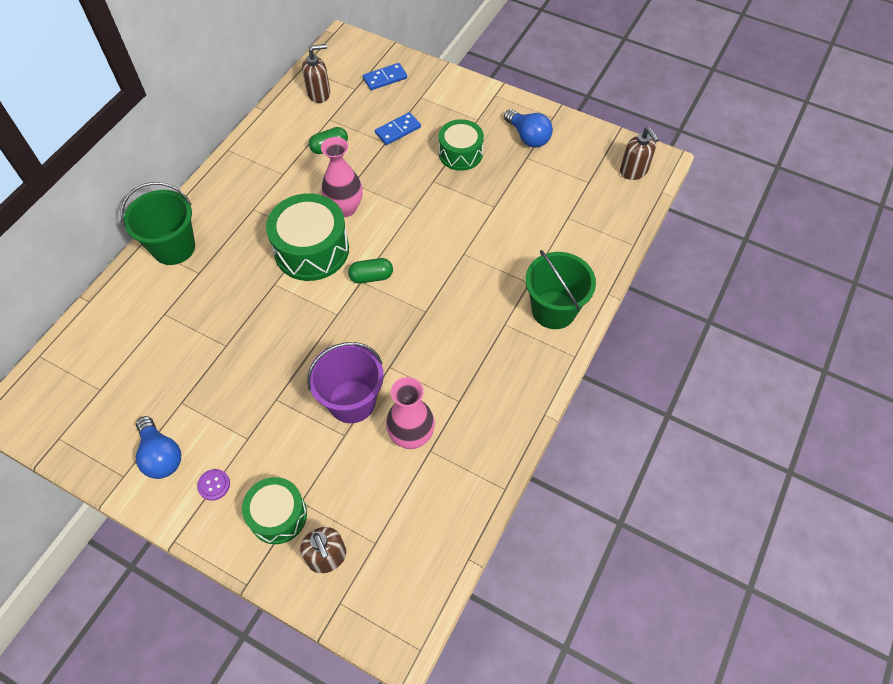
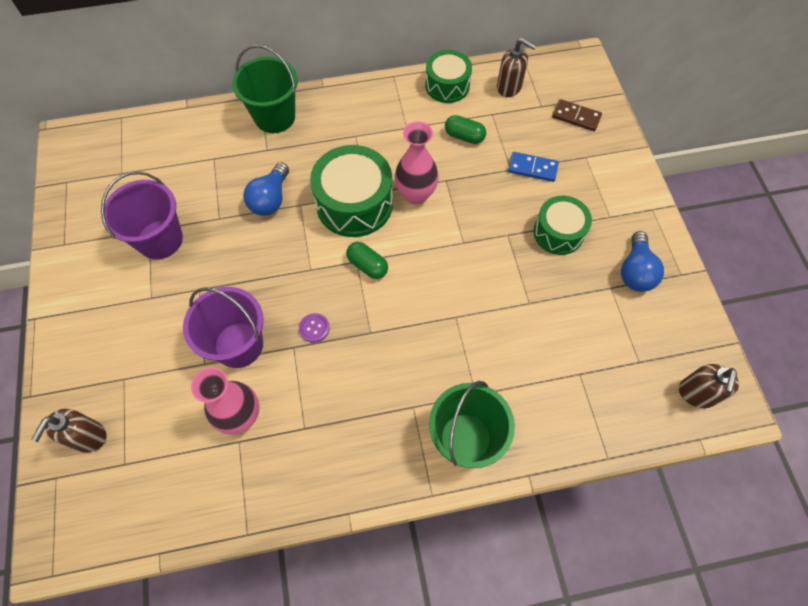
camera: 50 degrees right, 5 degrees up
(161, 455) = (96, 253): blue light bulb -> blue light bulb (270, 199)
(199, 399) = (160, 239): none -> purple bucket
(214, 485) = (96, 307): purple button -> purple button (314, 328)
(278, 515) = (100, 372): green drum -> green drum (447, 85)
(385, 78) = (576, 117): blue domino -> brown domino

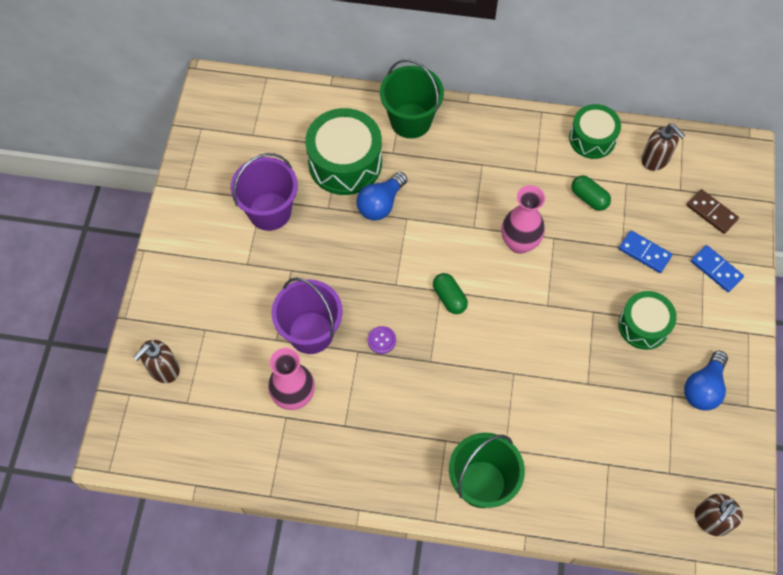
camera: 20 degrees right, 0 degrees up
(354, 204) = (457, 233): green drum -> green drum (345, 162)
(601, 163) = (716, 269): none -> blue domino

